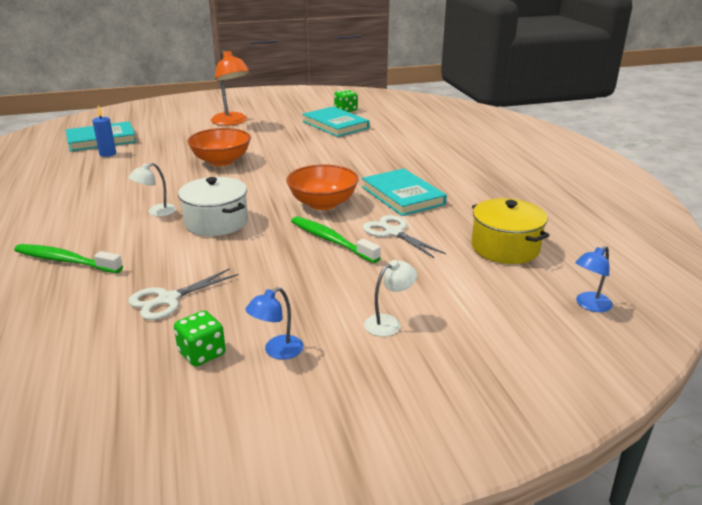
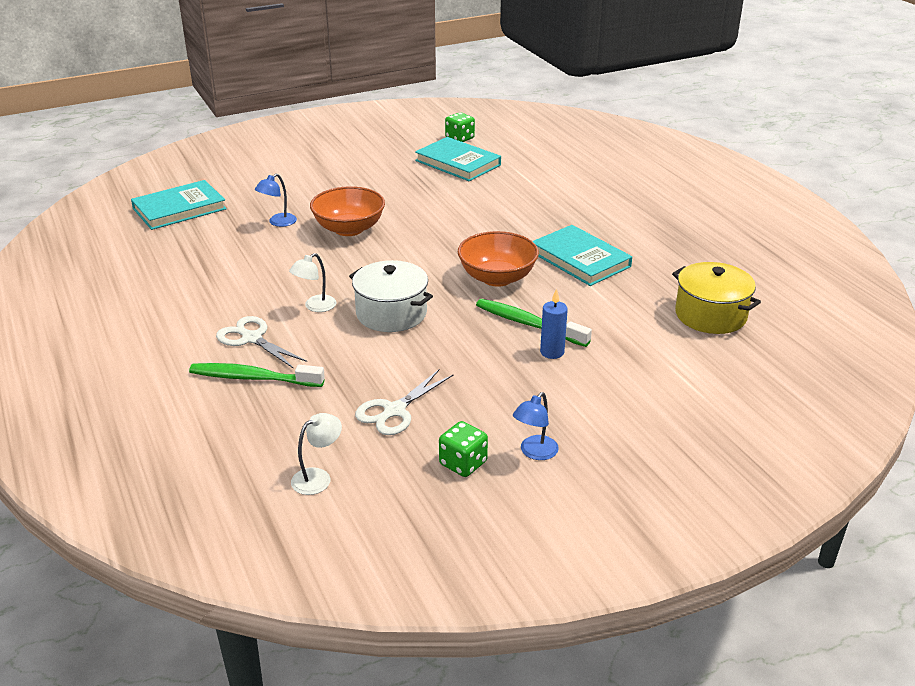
camera: 10 degrees left, 5 degrees up
(107, 154) = (202, 230): blue candle -> blue candle (552, 352)
(232, 122) = (328, 168): orange lamp -> none
(389, 323) = (628, 411): white lamp -> white lamp (318, 477)
(393, 232) = (589, 307): white scissors -> white scissors (251, 338)
(589, 305) = (809, 371): blue lamp -> blue lamp (278, 222)

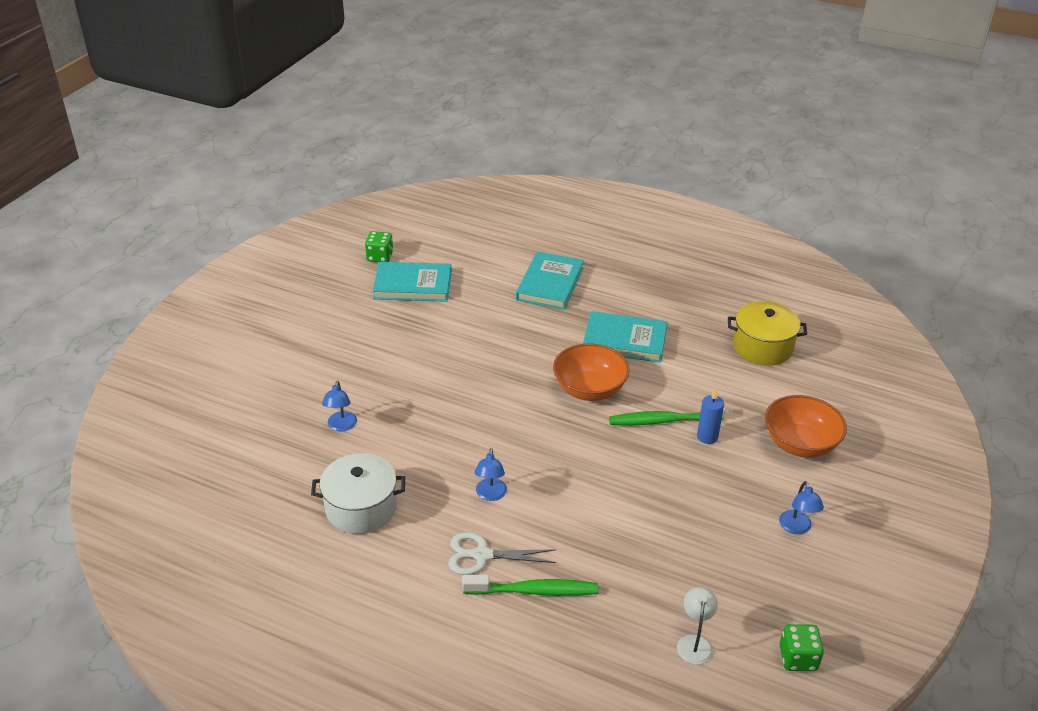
camera: 40 degrees left, 5 degrees up
(179, 209) = (223, 459): turquoise book -> turquoise book (550, 284)
(253, 378) = (534, 591): green toothbrush -> green toothbrush turned 150 degrees counterclockwise
(315, 307) = (490, 495): white lamp -> blue lamp
(349, 229) = (413, 401): orange bowl -> orange bowl (800, 444)
(391, 313) = (557, 467): white pot -> white pot (361, 508)
(394, 411) = (671, 553): white scissors -> none
(463, 463) = (767, 566): green dice -> green dice (798, 658)

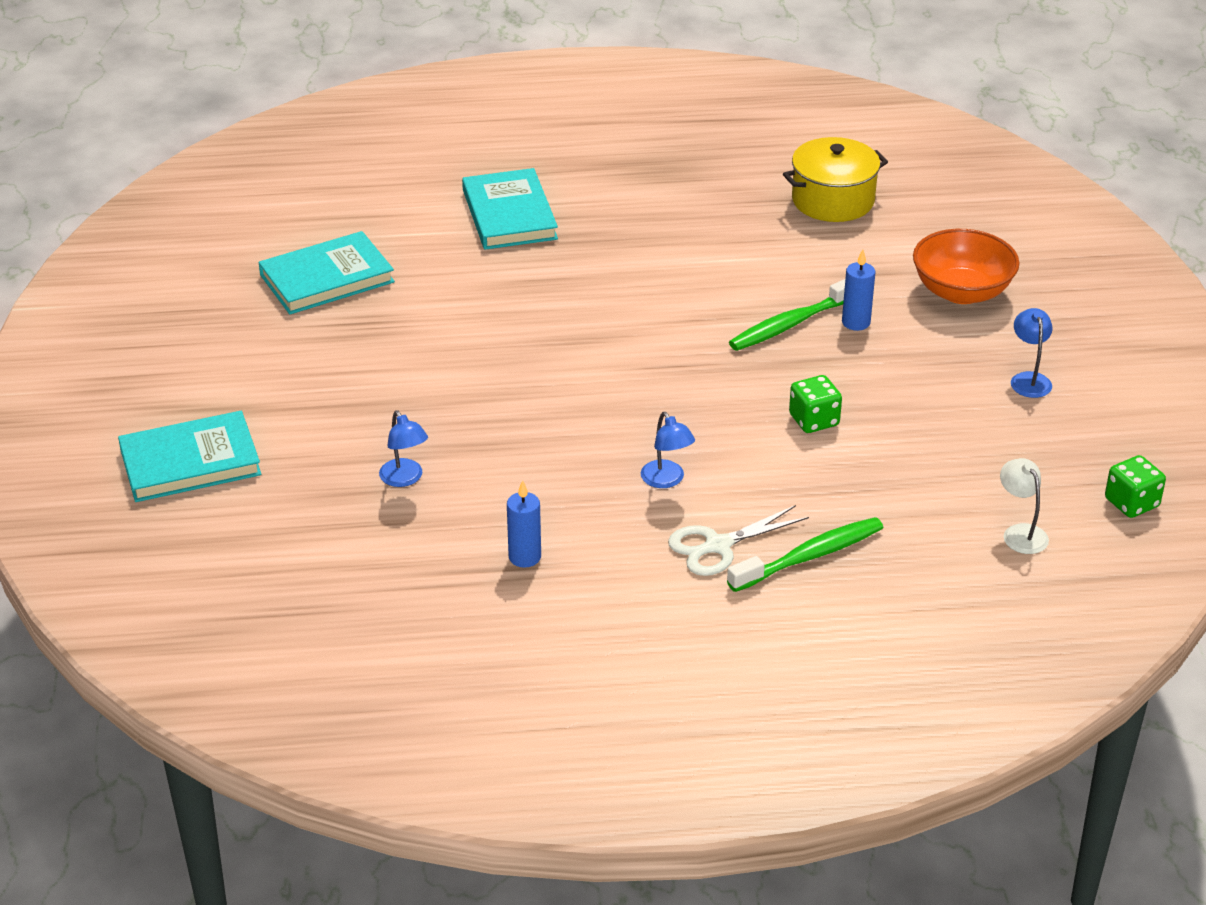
camera: 30 degrees left, 0 degrees up
(361, 508) = (525, 557): white pot -> blue candle
(380, 257) = (243, 258): green dice -> green dice (814, 420)
(589, 389) = (675, 321): orange bowl -> none
(624, 340) = (665, 250): turquoise book -> turquoise book (190, 462)
(797, 528) = (1029, 379): blue lamp -> blue lamp turned 150 degrees counterclockwise

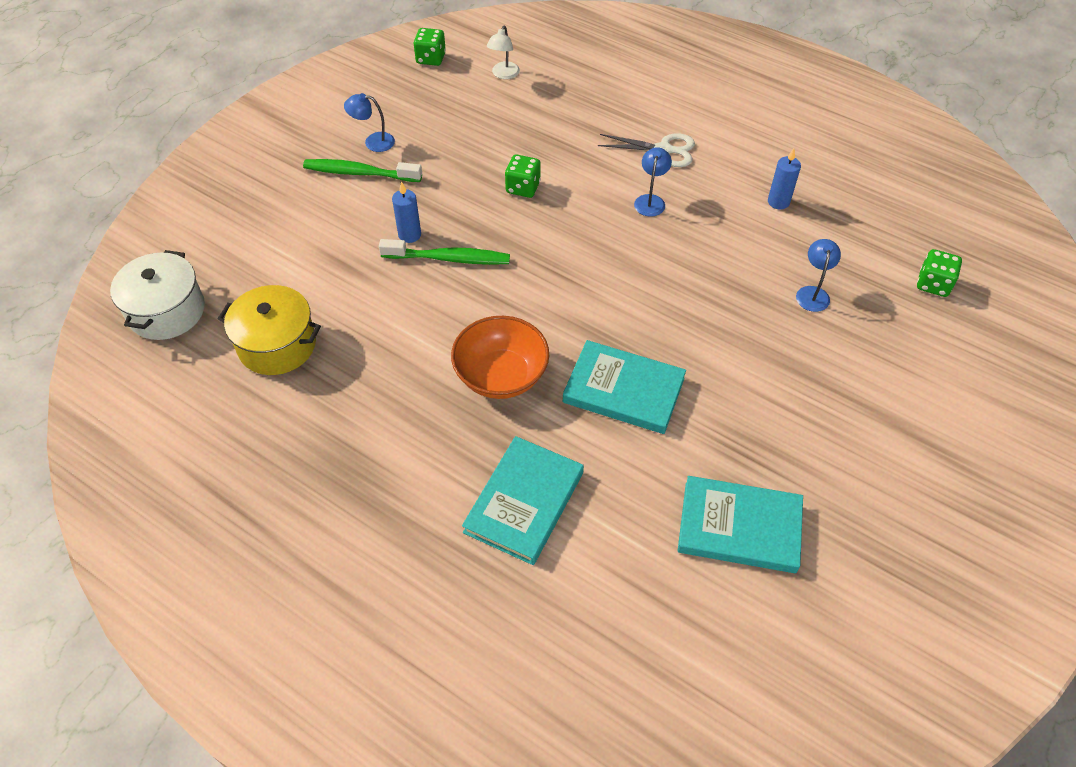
camera: 140 degrees left, 15 degrees up
(190, 462) = (960, 395): turquoise book -> turquoise book (623, 390)
(279, 557) = (933, 284): none -> green dice
(810, 556) = (622, 119): green toothbrush -> green toothbrush (359, 173)
(954, 175) = (167, 311): none -> white pot
(961, 292) = (317, 216): orange bowl -> orange bowl (501, 375)
(1029, 379) = (373, 142): blue lamp -> blue lamp turned 60 degrees clockwise

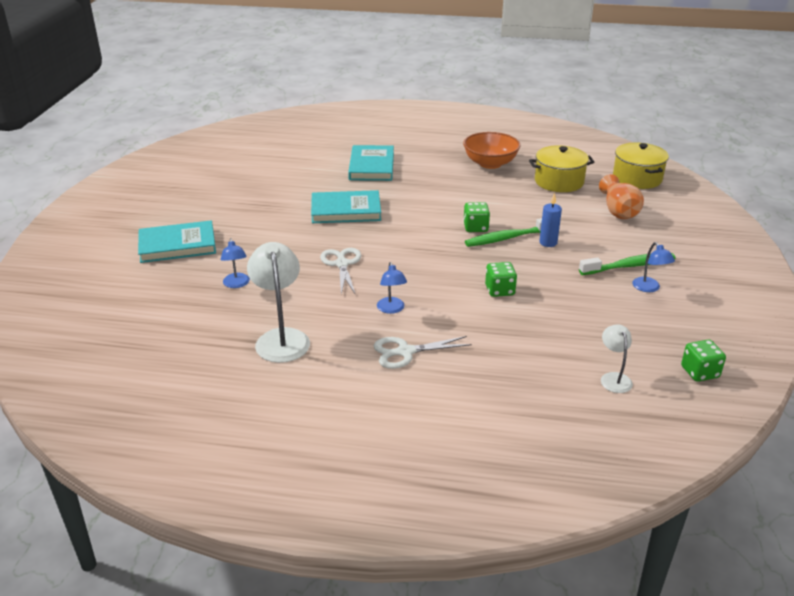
camera: 155 degrees right, 20 degrees down
(167, 311) = (637, 178): white pot -> yellow pot
(269, 257) = (618, 210): none -> orange vase
(373, 142) = (649, 288): blue lamp -> blue lamp turned 90 degrees clockwise
(501, 375) = (422, 200): orange bowl -> orange bowl (490, 163)
(675, 284) = (342, 264): none -> white scissors
(739, 527) = (256, 182): turquoise book -> turquoise book (177, 245)
(778, 202) = (281, 338): blue candle -> white lamp
(933, 284) = (138, 314): green dice -> green dice (475, 227)

